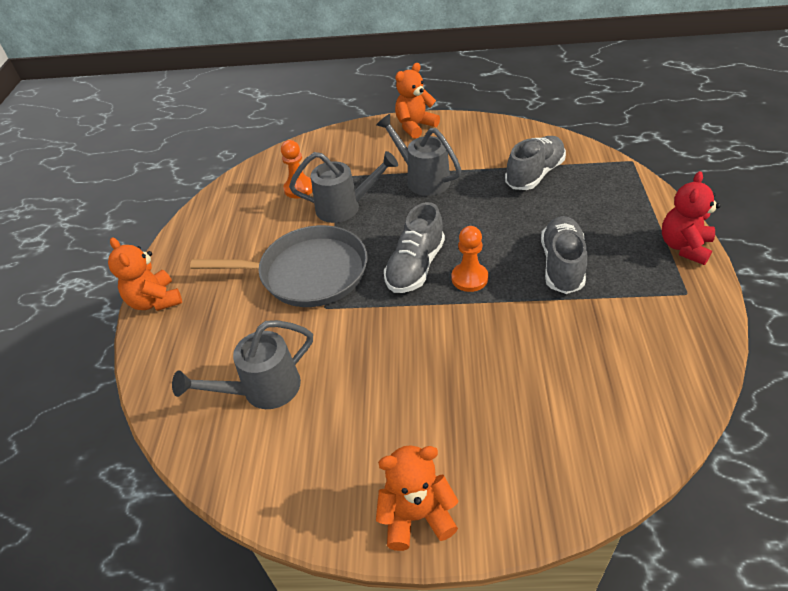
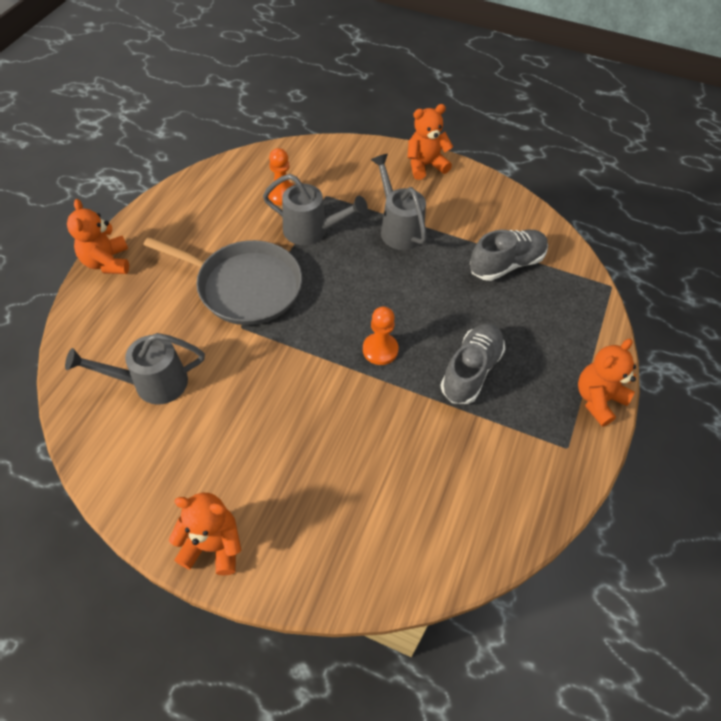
camera: 15 degrees right, 10 degrees up
(415, 267) = (339, 318): grey shoe -> none
(684, 247) = (598, 399): red teddy bear -> orange teddy bear

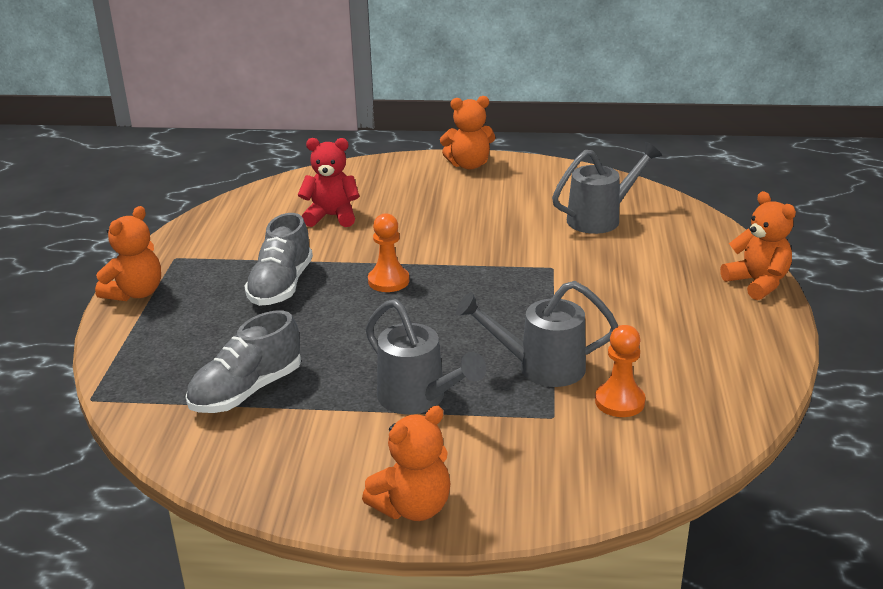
camera: 165 degrees right, 25 degrees down
(245, 286) = (578, 297): grey pan -> none
(404, 475) = (331, 216): none -> red teddy bear

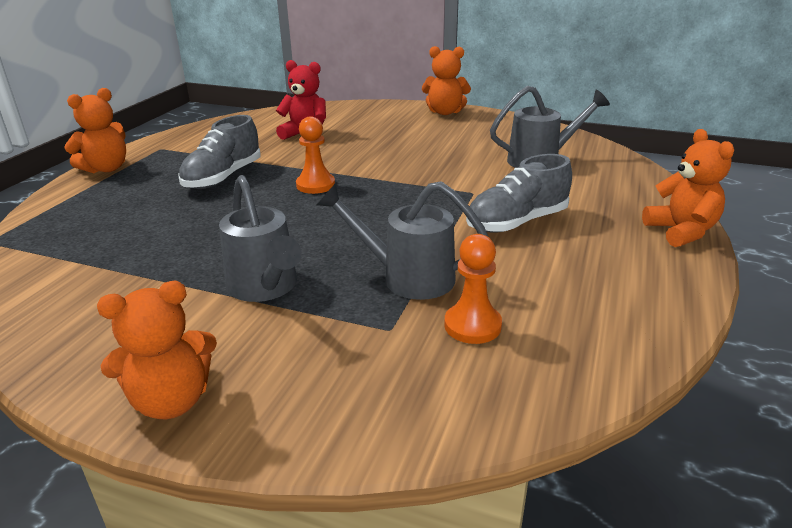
camera: 15 degrees right, 0 degrees up
(246, 391) = (118, 255): grey shoe -> grey shoe (517, 222)

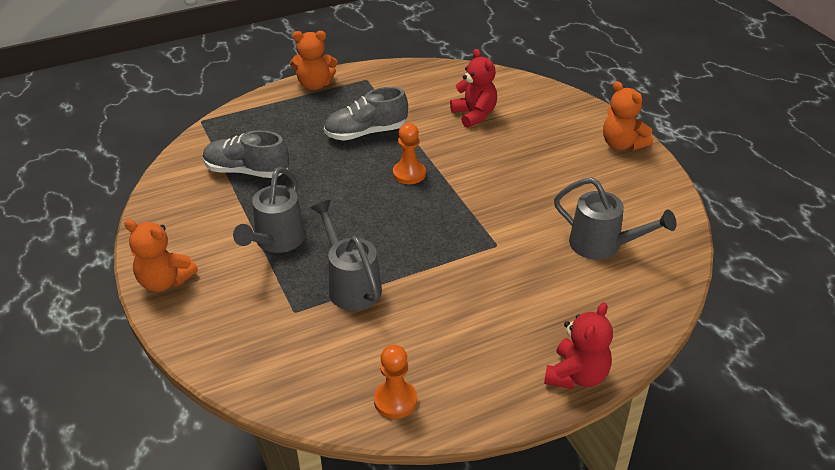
camera: 45 degrees right, 10 degrees up
(472, 325) = (333, 340): orange pawn -> orange pawn (395, 400)
(517, 222) = (480, 290): grey shoe -> grey shoe (247, 171)
(681, 231) = (576, 375): orange teddy bear -> red teddy bear

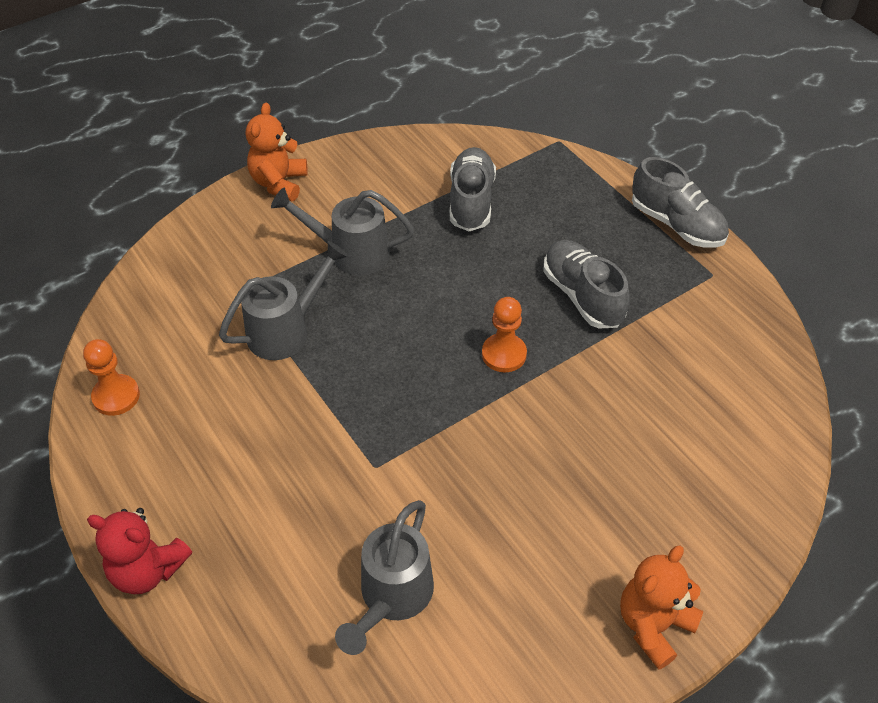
camera: 80 degrees right, 10 degrees up
(315, 85) = (676, 224): orange teddy bear -> grey shoe
(474, 115) = (668, 412): red teddy bear -> none

